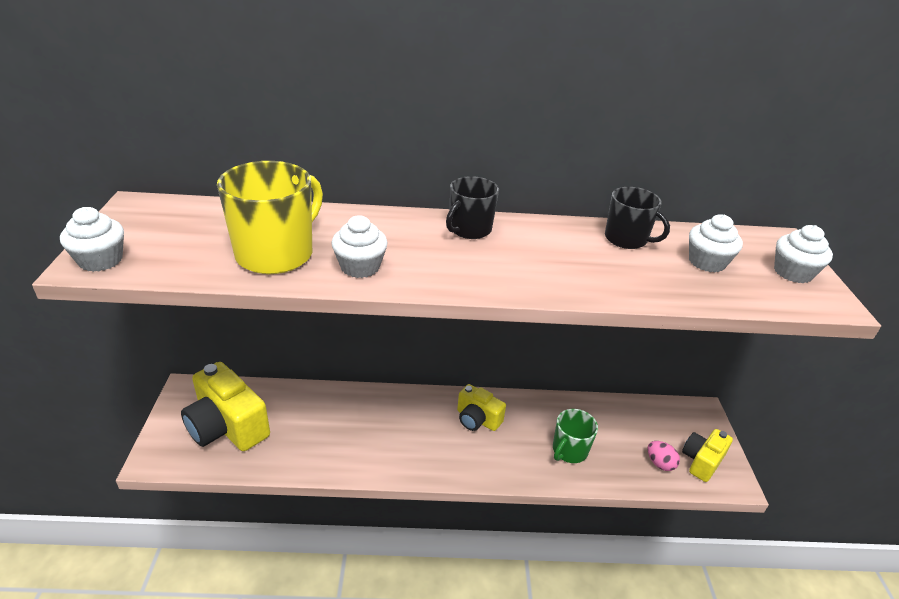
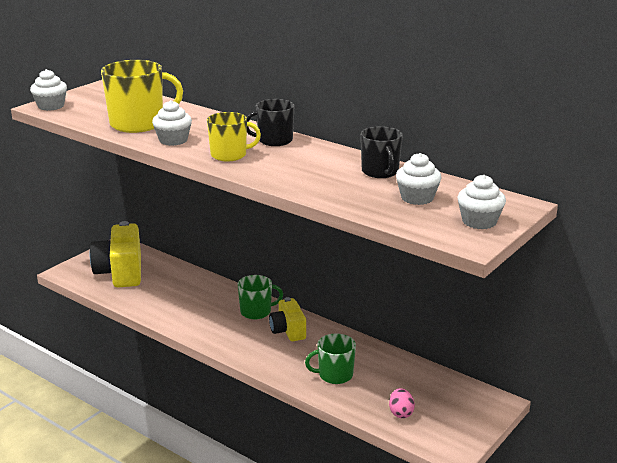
camera: 40 degrees right, 10 degrees down
(425, 410) = (256, 312): none -> green mug
(457, 268) = (229, 155): none -> yellow mug
(701, 461) = (442, 428): yellow camera -> none

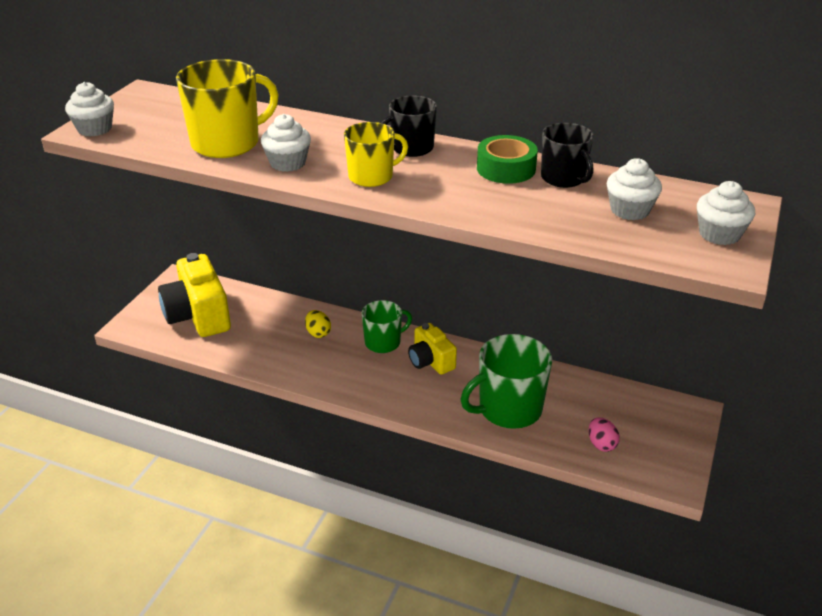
camera: 15 degrees left, 10 degrees up
(207, 297) = (318, 333): none -> yellow egg
(334, 375) = (508, 409): green mug -> green mug, size x1.61
(338, 161) = (506, 169): none -> green tape

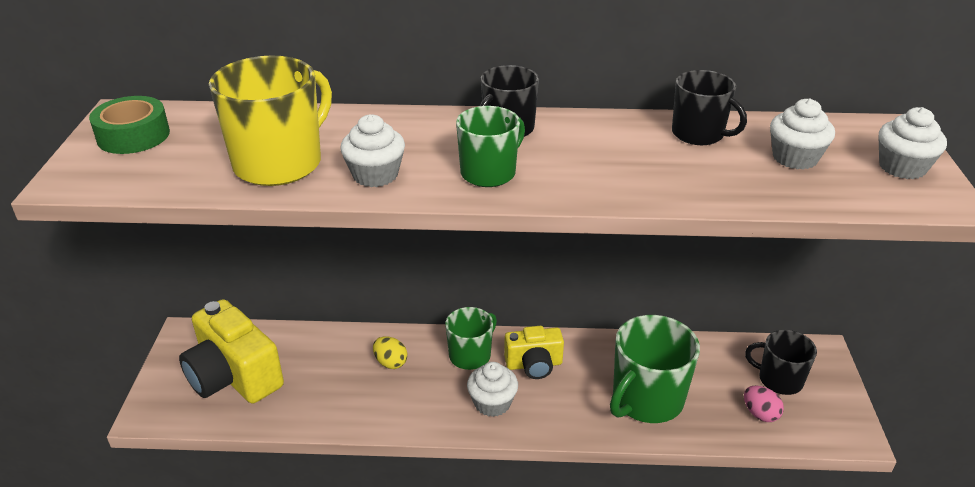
camera: 20 degrees left, 0 degrees up
(94, 129) = (84, 176): white cupcake -> white cupcake (492, 403)
(372, 176) = (489, 173): yellow mug -> green mug
(430, 361) = (534, 364): yellow camera -> yellow camera turned 45 degrees counterclockwise
(506, 169) = (630, 134): green tape -> green tape (133, 135)
(637, 423) = (779, 379): none -> black mug

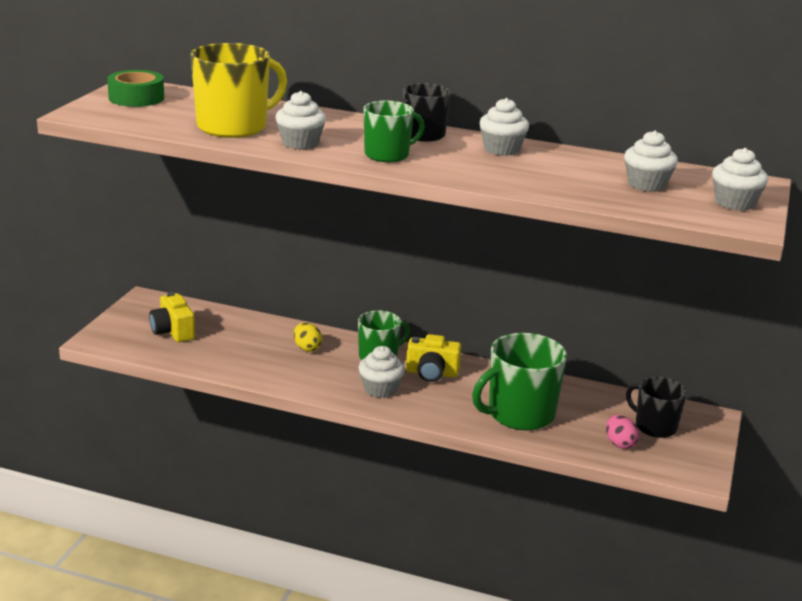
camera: 15 degrees right, 10 degrees down
(234, 376) = (173, 331): yellow camera -> yellow camera, size x0.58
(607, 134) = (501, 149): none -> white cupcake
(699, 134) = (579, 160): black mug -> none

